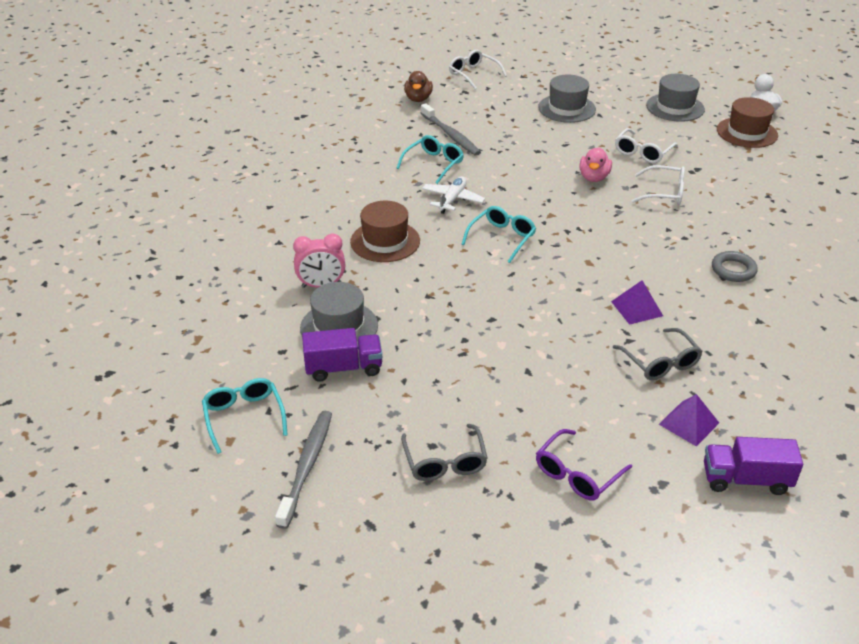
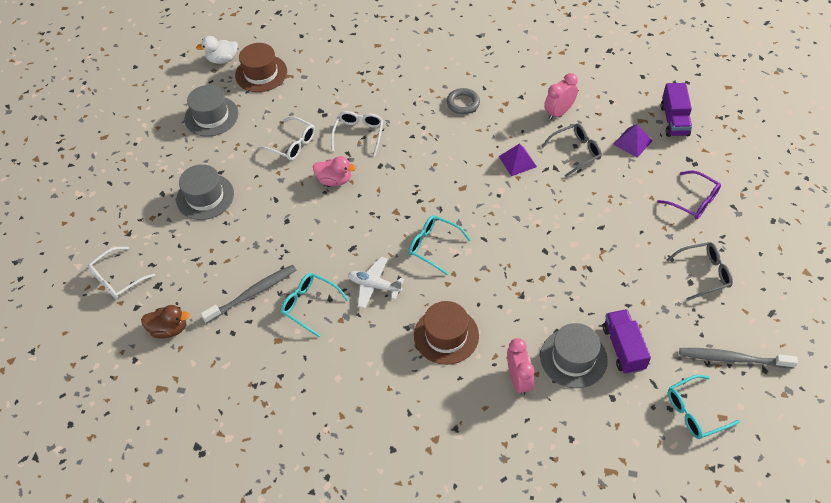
camera: 90 degrees left, 15 degrees up
(735, 354) = (559, 112): none -> pink clock

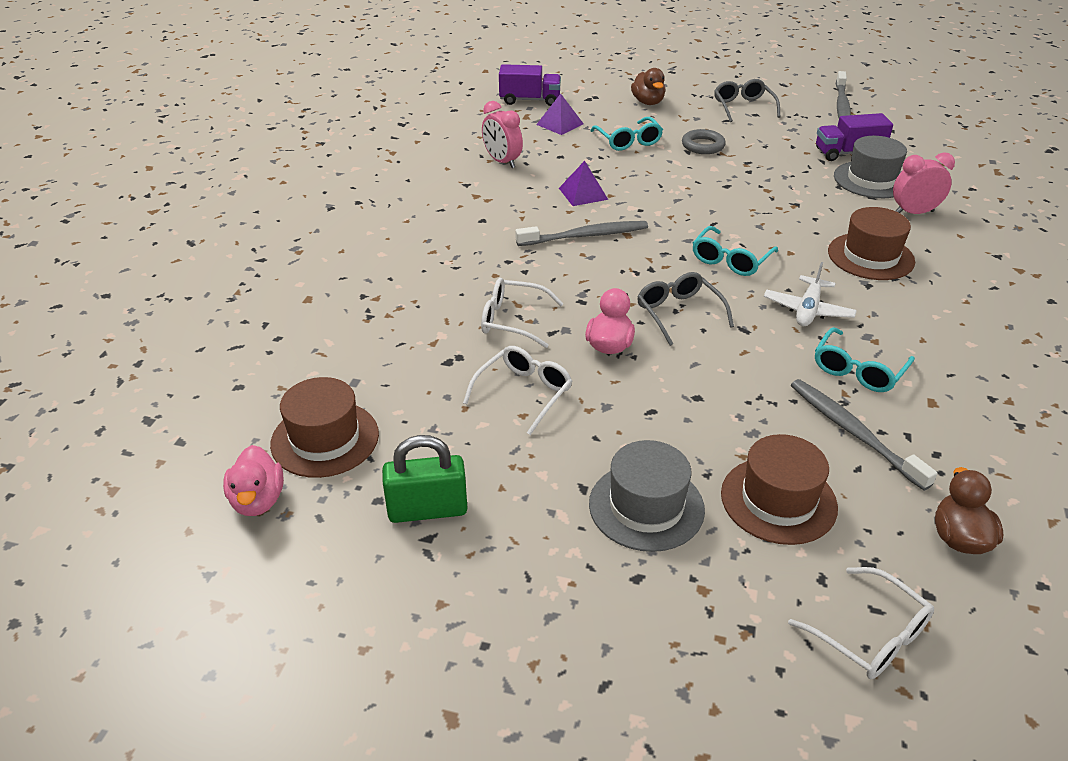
camera: 90 degrees left, 15 degrees down
(204, 252) = (778, 500): none -> brown hat
(211, 116) = (427, 510): grey hat -> green padlock
(222, 59) = (258, 500): white duck -> pink duck
(458, 165) = (585, 236): none -> grey toothbrush
(463, 103) = (468, 227): grey ring -> grey ring (703, 146)
(576, 152) = (571, 156): grey glasses -> grey glasses (679, 313)
(693, 201) = (648, 102): purple glasses -> brown duck
(695, 412) = (909, 127): turquoise glasses -> turquoise glasses (628, 141)

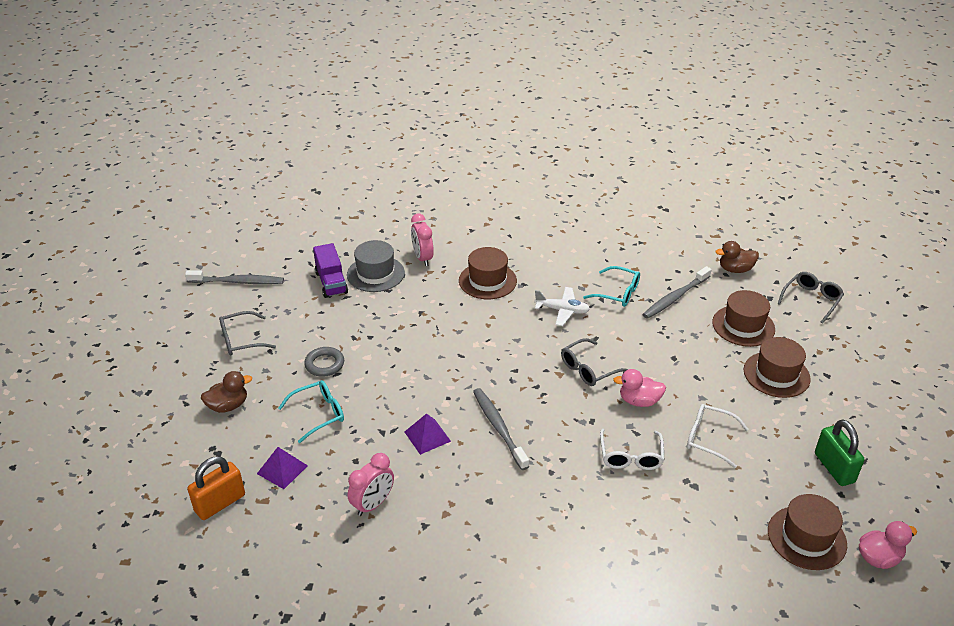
camera: 100 degrees left, 0 degrees up
(530, 100) = (220, 503): purple truck -> orange padlock
(646, 506) = (776, 374): grey hat -> brown hat
(730, 260) = (511, 345): turquoise glasses -> none
(870, 635) = (811, 300): white glasses -> grey glasses

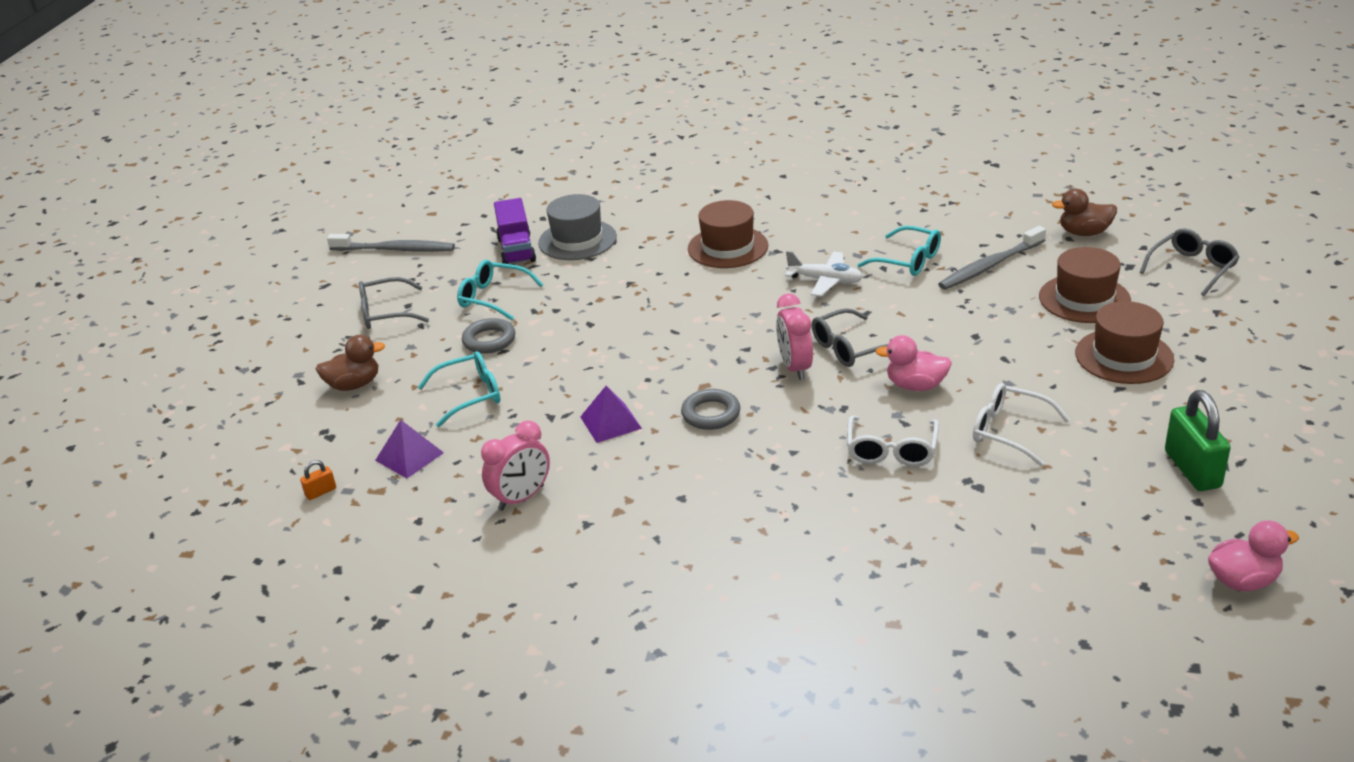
camera: 10 degrees right, 5 degrees down
(220, 503) = (321, 492): orange padlock -> orange padlock, size x0.45
(321, 326) = (493, 298): none -> turquoise glasses
(422, 258) = (644, 222): pink clock -> pink clock (795, 368)
(499, 427) = (711, 414): grey toothbrush -> grey ring
(806, 537) = (1136, 553): brown hat -> none

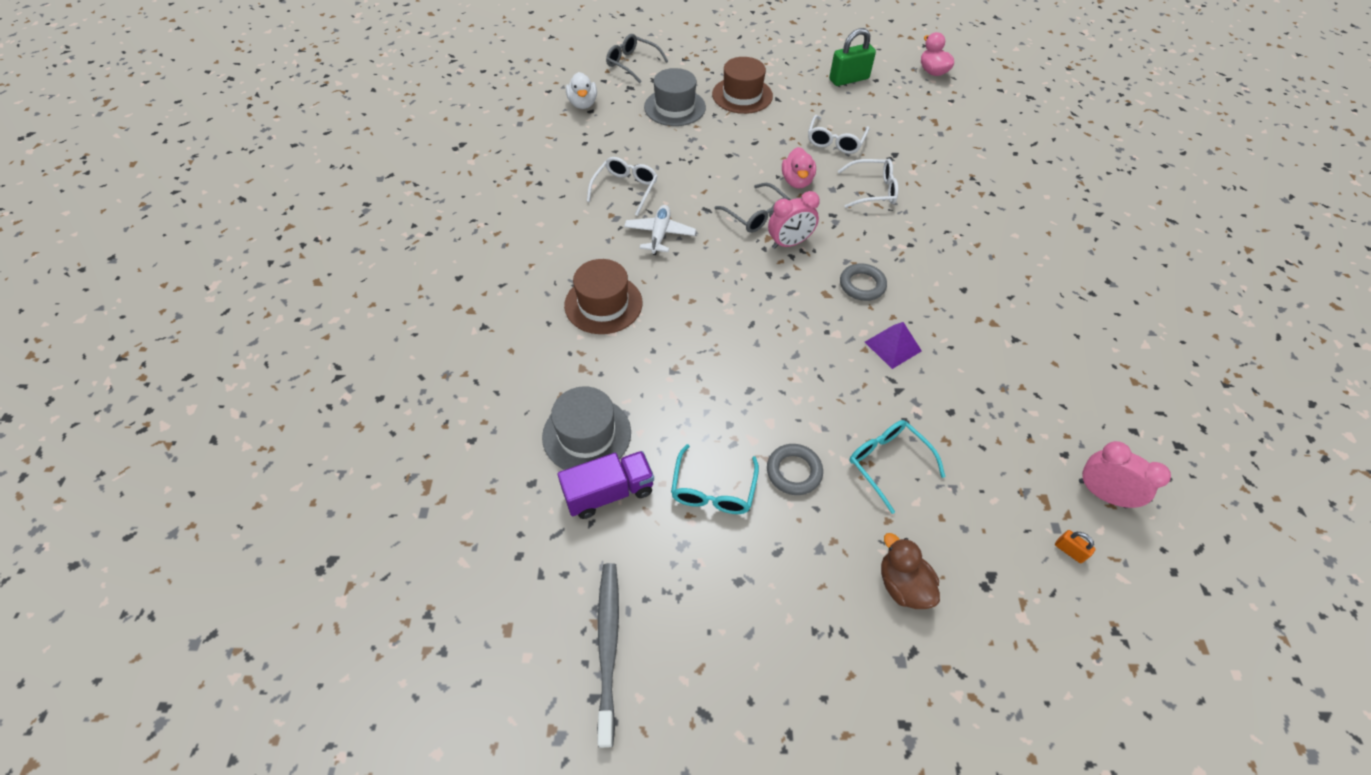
camera: 105 degrees left, 20 degrees up
(386, 313) = (759, 602): grey glasses -> none
(409, 456) = (991, 488): purple pyramid -> none
(521, 498) = (1006, 387): pink clock -> pink clock (1102, 494)
(908, 261) = (625, 189): turquoise glasses -> white glasses
(990, 266) = (632, 148): grey toothbrush -> none
(1084, 233) = (583, 104): brown duck -> white duck
(1084, 299) = (675, 107): brown hat -> grey hat

